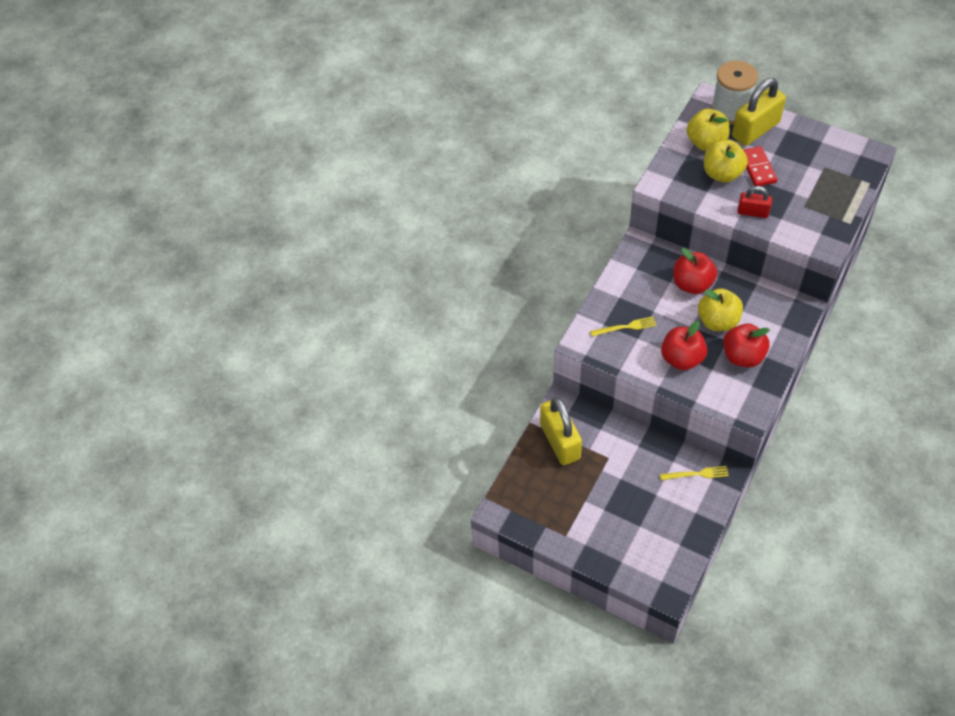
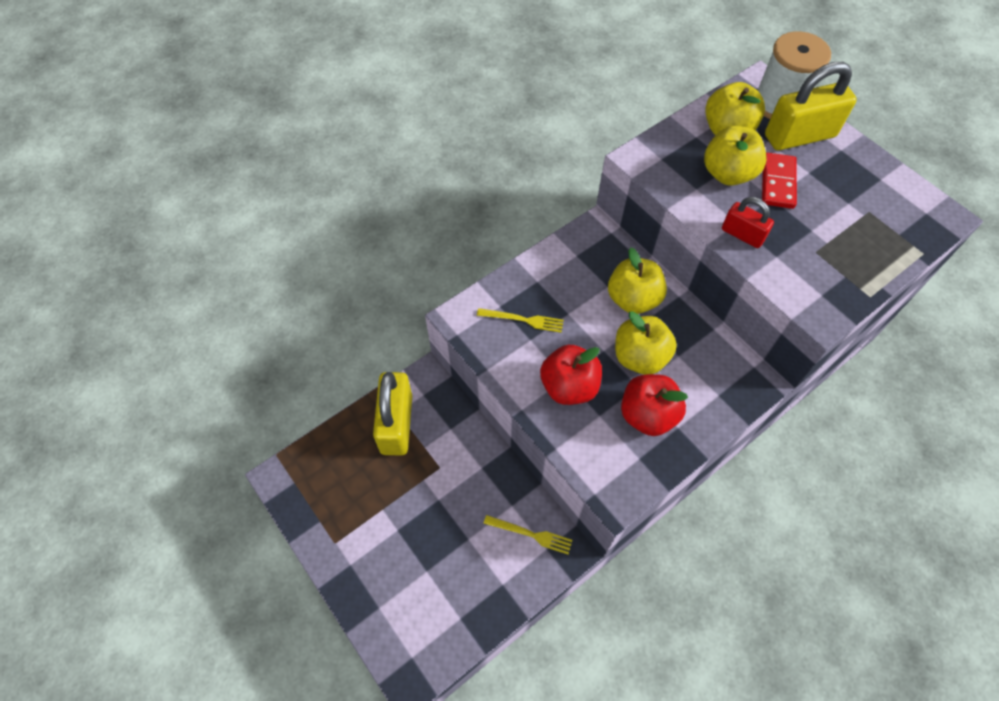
camera: 20 degrees right, 5 degrees up
(692, 284) = (633, 299): red apple -> yellow apple

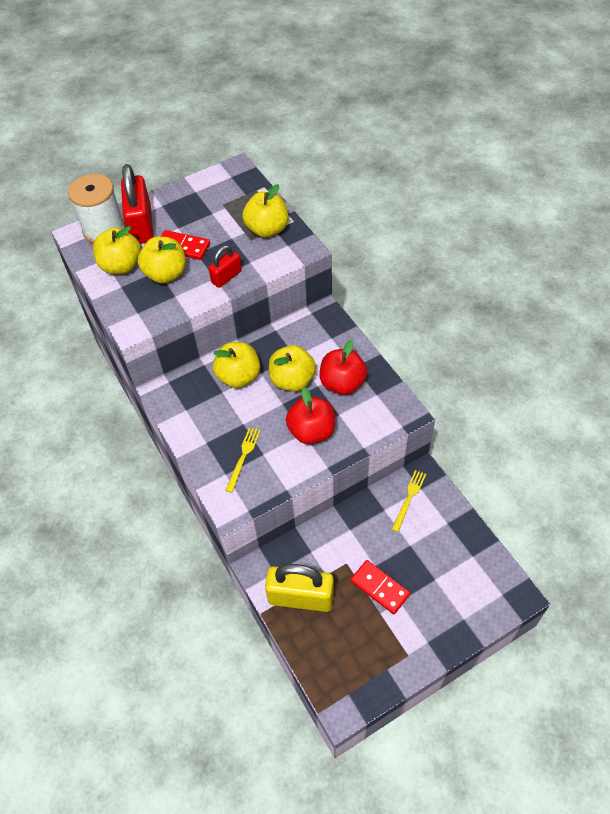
camera: 80 degrees left, 5 degrees down
(411, 506) = (379, 588): none -> red domino
(799, 136) = (141, 225): yellow padlock -> red padlock
(842, 267) = (267, 229): none -> yellow apple

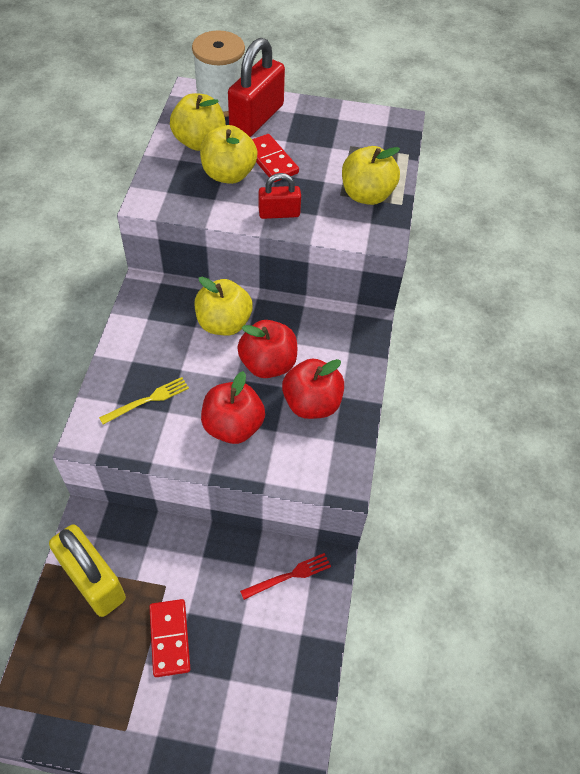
camera: 35 degrees right, 0 degrees up
(292, 380) = (268, 364): yellow apple -> red apple
(409, 498) = (289, 576): yellow fork -> red fork

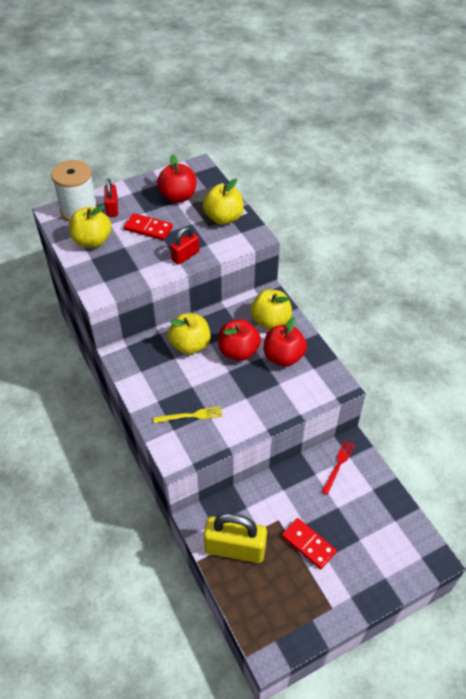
camera: 35 degrees left, 5 degrees down
(148, 400) = (190, 416): yellow fork -> yellow fork turned 60 degrees clockwise
(228, 174) = (131, 250): yellow apple -> yellow apple (270, 321)
(233, 426) = (253, 397): red apple -> red apple (178, 196)
(256, 118) = (112, 208): red padlock -> red padlock, size x0.55

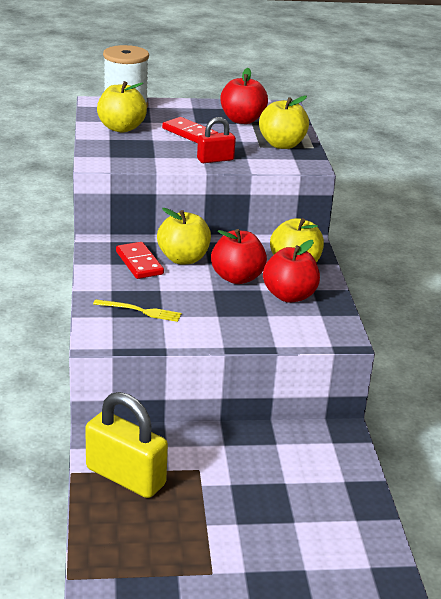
camera: 20 degrees right, 20 degrees down
(112, 208) = (162, 112): red padlock -> none
(308, 544) = (222, 503): red domino -> red domino (139, 263)
(338, 465) = (312, 444): red fork -> none

